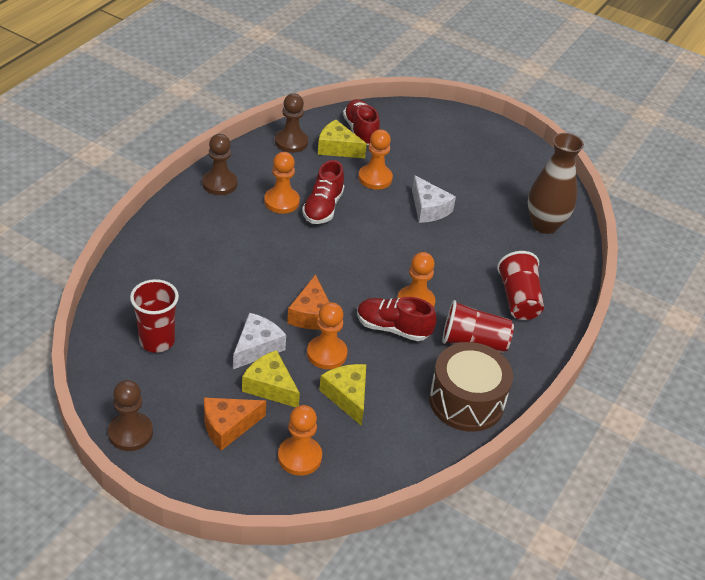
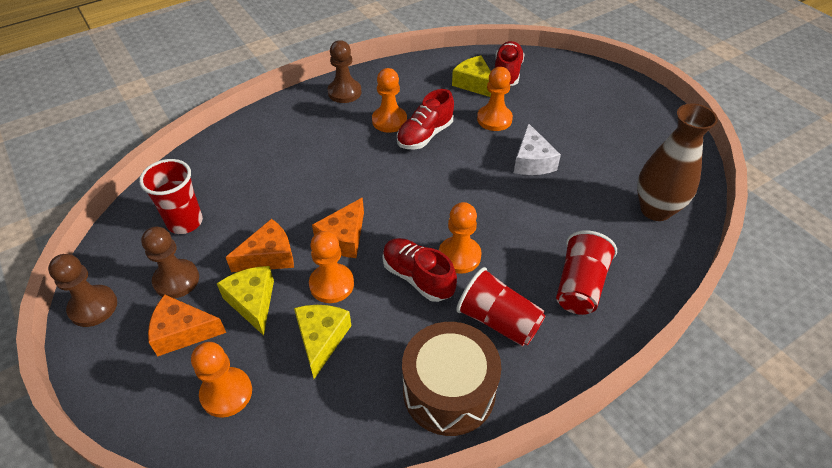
camera: 30 degrees right, 5 degrees up
(257, 347) = (269, 256): white cheese -> orange cheese
(291, 142) = (434, 70): brown pawn -> brown pawn (176, 280)

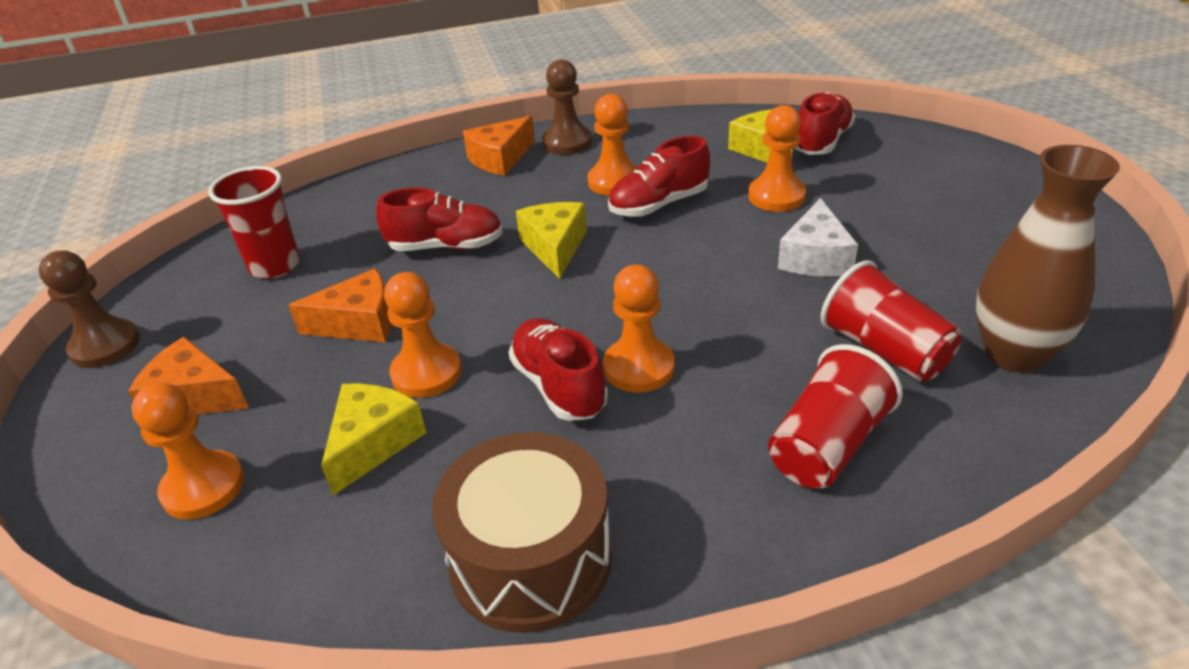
camera: 20 degrees right, 10 degrees down
(176, 280) = (224, 332): brown pawn -> none
(252, 302) = (305, 376): yellow cheese -> yellow cheese (555, 247)
(299, 188) = (446, 246): none -> red shoe
(344, 238) = (475, 316): orange cheese -> orange cheese (500, 158)
(498, 320) = (661, 471): red cup -> red cup (885, 350)

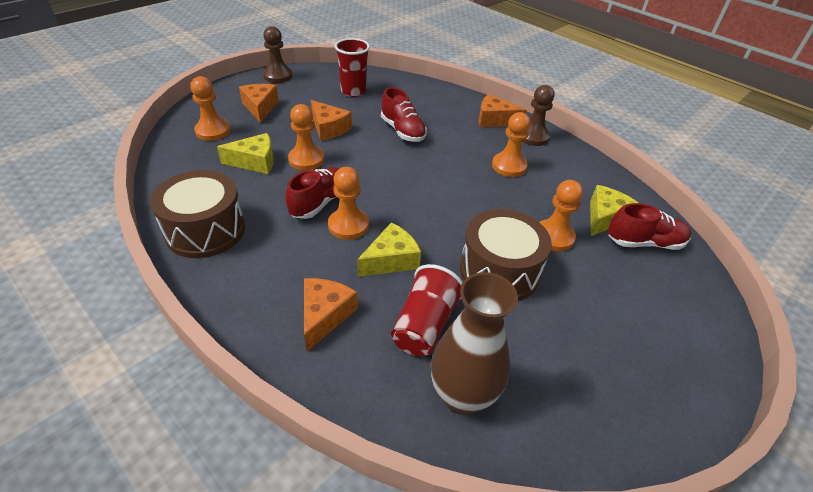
camera: 55 degrees right, 5 degrees up
(555, 247) = (428, 165): yellow cheese -> yellow cheese (391, 260)
(659, 205) = (500, 190): red shoe -> none
(815, 257) = (499, 271): white cheese -> brown drum
(827, 445) = (324, 315): red cup -> orange cheese

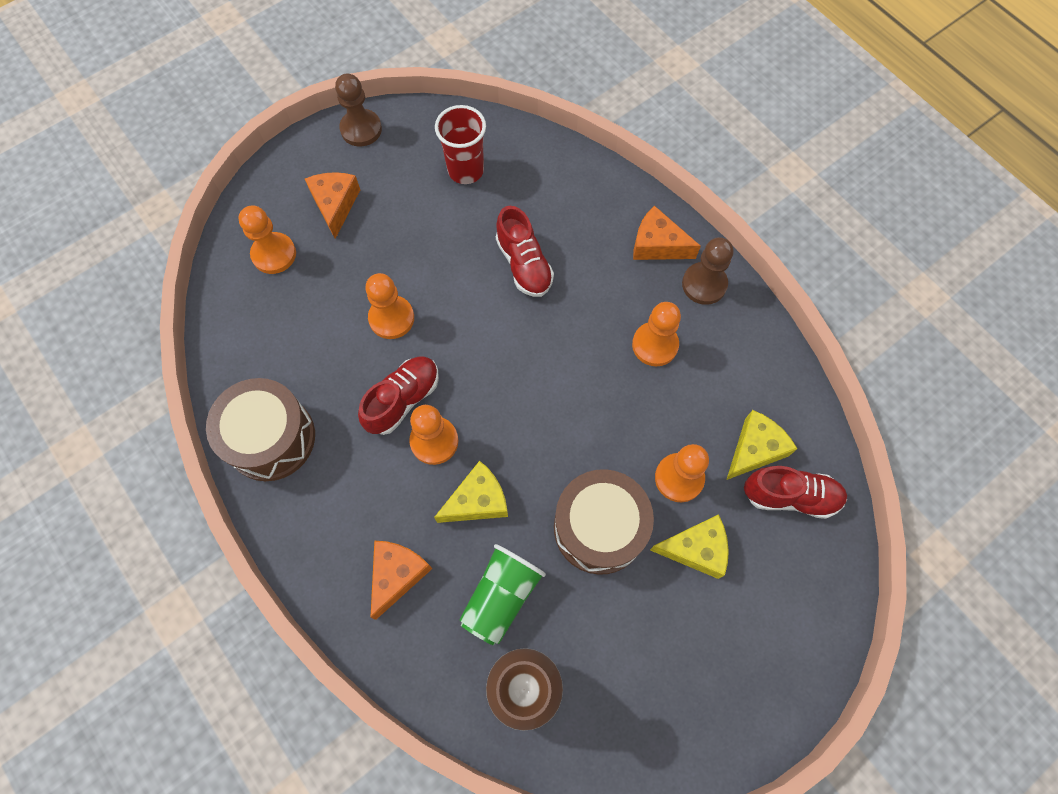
camera: 10 degrees right, 25 degrees up
(255, 162) = (327, 319): yellow cheese -> yellow cheese (695, 549)
(329, 128) = (425, 255): orange cheese -> none
(424, 325) = (501, 597): red cup -> green cup

